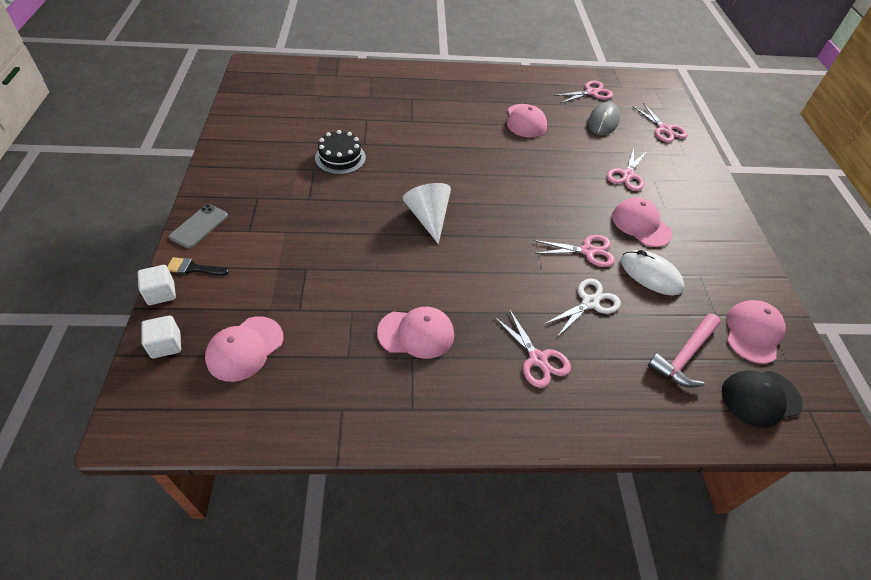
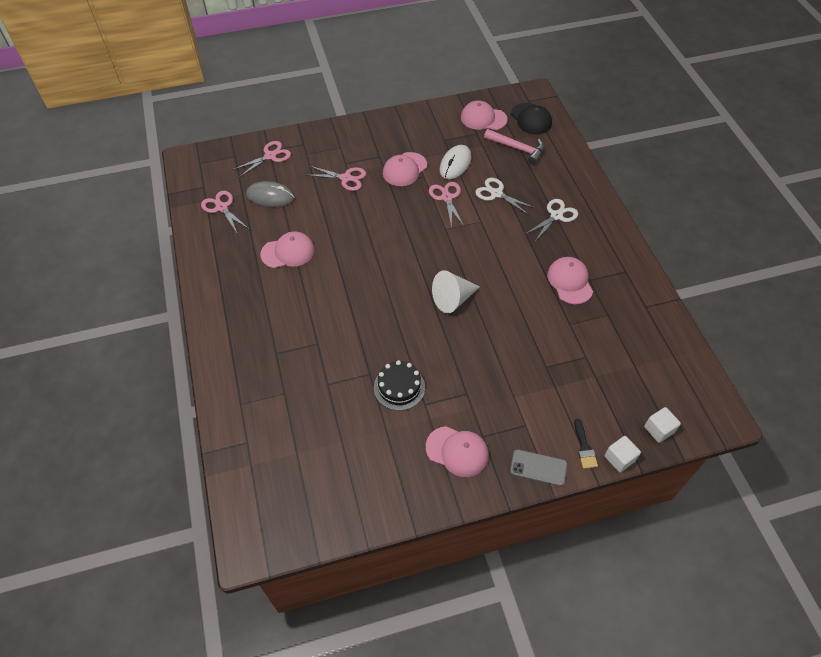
camera: 100 degrees left, 5 degrees up
(245, 348) = (634, 377): pink cap -> pink cap (457, 451)
(537, 359) = (556, 216): pink scissors -> white scissors

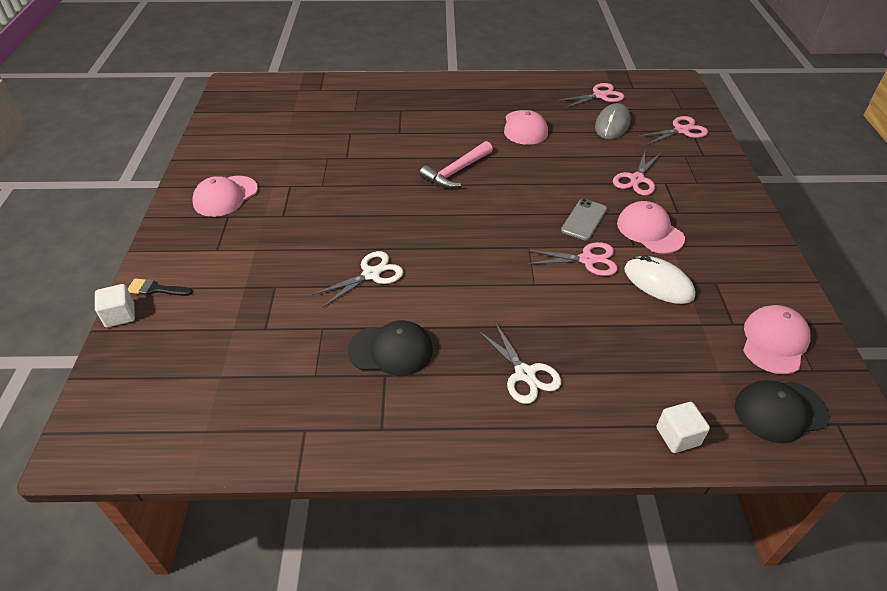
camera: 105 degrees right, 10 degrees down
(270, 156) = (681, 130): pink scissors -> pink scissors turned 90 degrees counterclockwise
(399, 387) = (319, 173): black cake -> none
(453, 299) = (411, 231): white cone -> none
(496, 193) = (587, 314): white scissors -> white scissors (371, 274)
(518, 149) = (693, 368): pink hammer -> pink hammer (456, 172)
(538, 467) = (164, 247): grey phone -> grey phone (584, 220)
(570, 281) = (391, 350): pink cap -> black cap
(658, 429) = (121, 367): white cube -> white cube (677, 436)

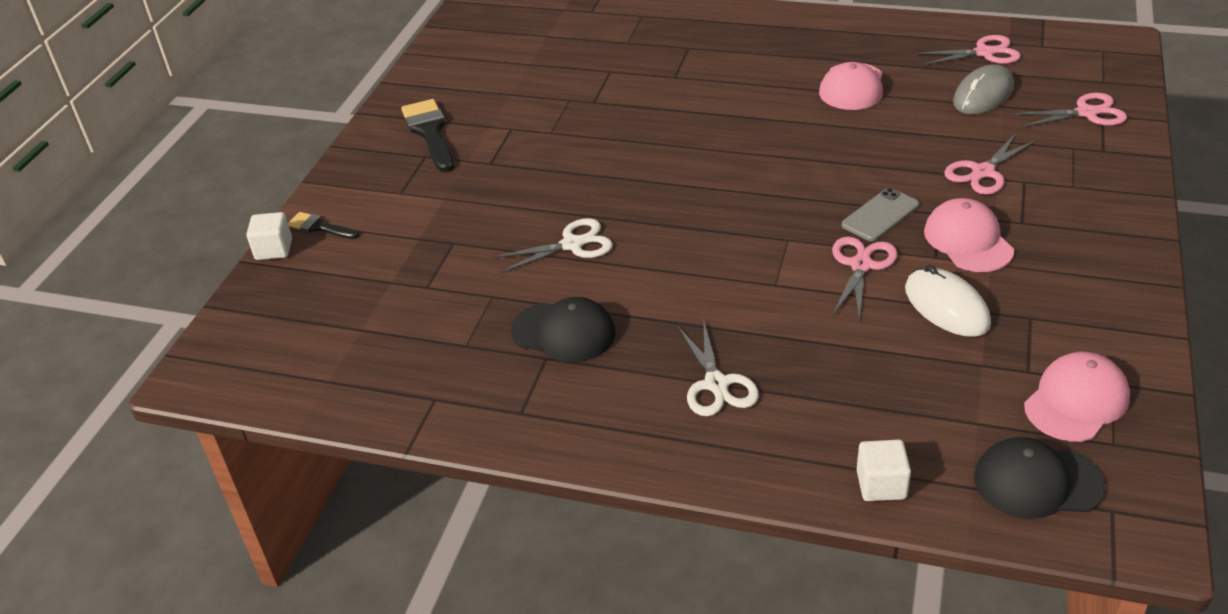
camera: 20 degrees right, 5 degrees down
(225, 196) = (430, 132): pink cap -> black brush
(456, 172) = (731, 134): pink hammer -> none
(587, 260) = (861, 265): pink scissors -> pink scissors turned 90 degrees counterclockwise

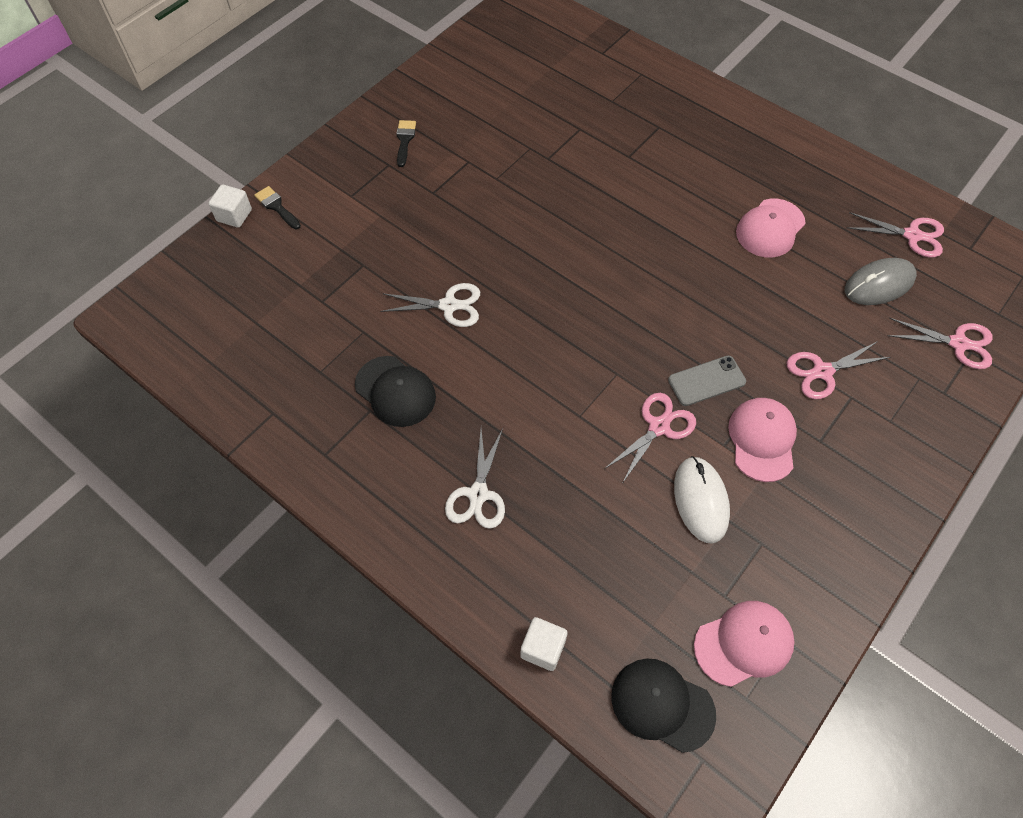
camera: 20 degrees right, 20 degrees up
(430, 132) = (404, 140): black brush -> black brush, size x0.56

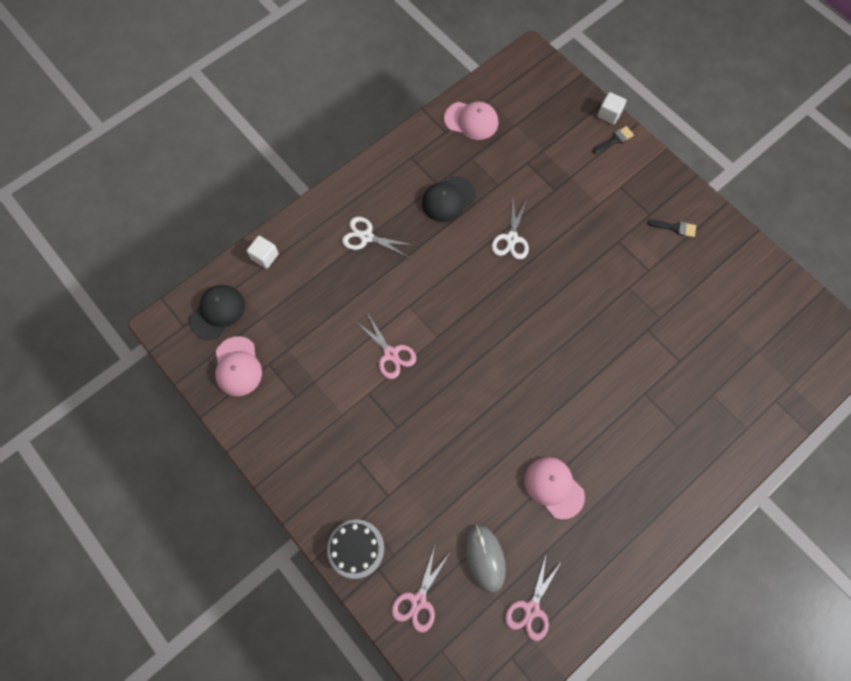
camera: 100 degrees right, 10 degrees up
(700, 500) = (332, 367): white mouse -> none
(706, 381) = (420, 395): grey phone -> none
(762, 440) = (367, 420): pink cap -> pink cap (471, 120)
(822, 372) = (413, 481): pink scissors -> none
(932, 422) = (355, 548): none -> black cake

